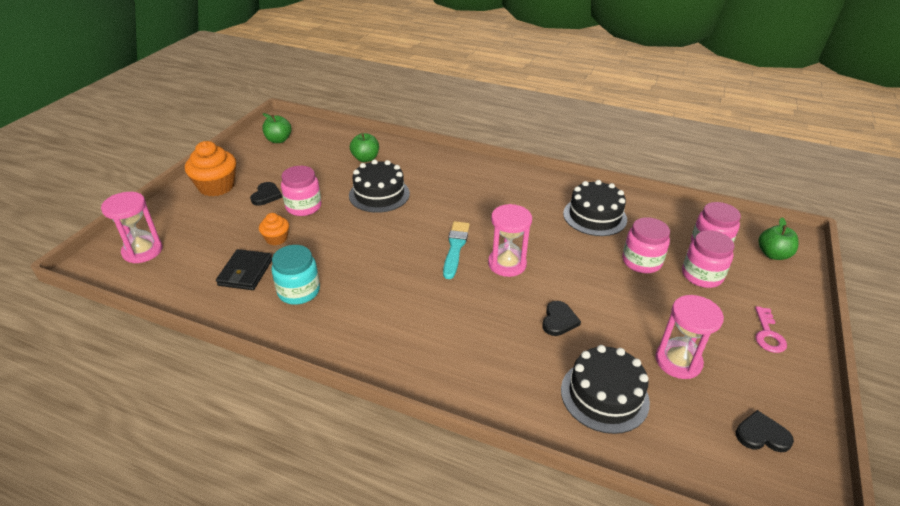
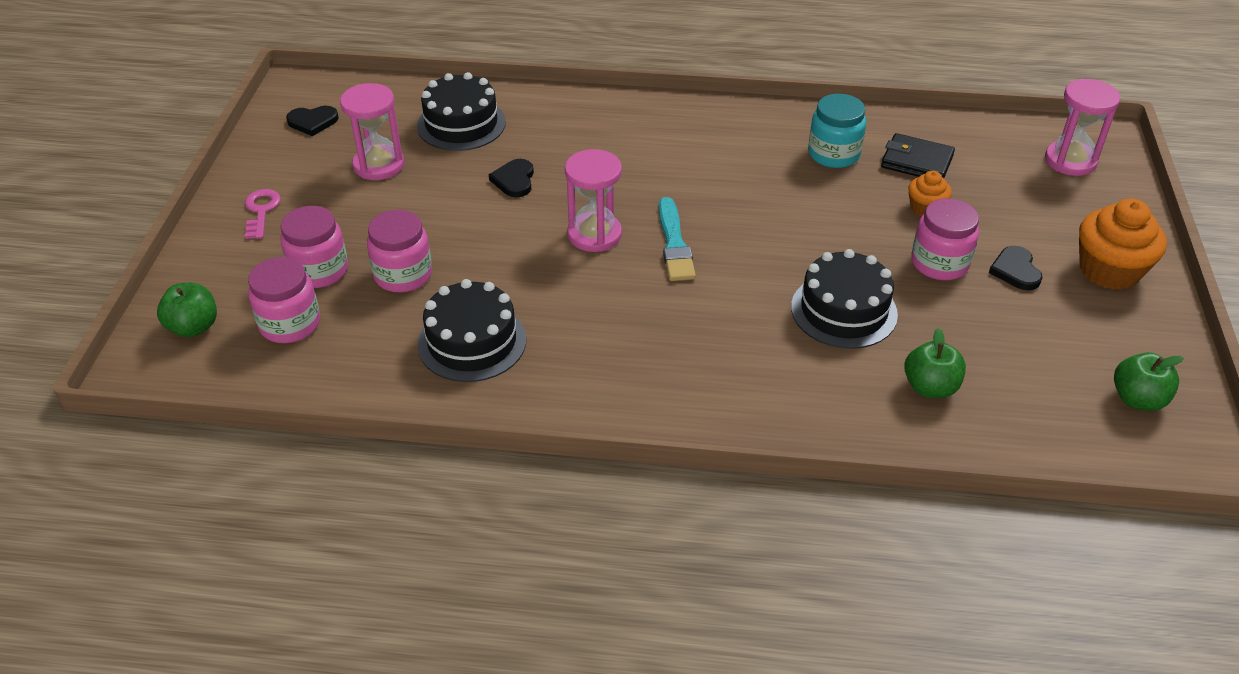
camera: 165 degrees right, 5 degrees up
(246, 272) = (916, 162): black wallet -> black wallet turned 60 degrees counterclockwise

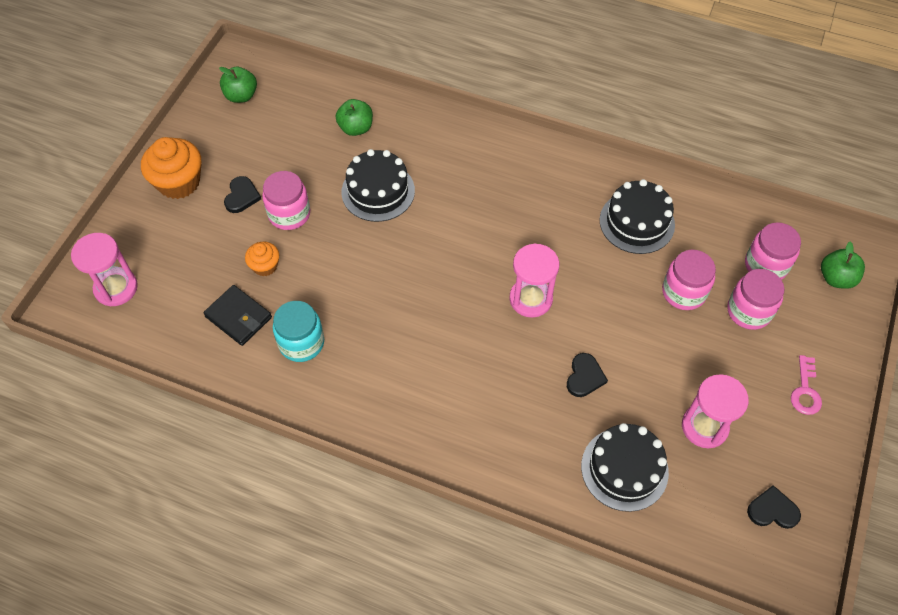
camera: 165 degrees left, 15 degrees up
(674, 244) = (472, 275): turquoise brush -> none

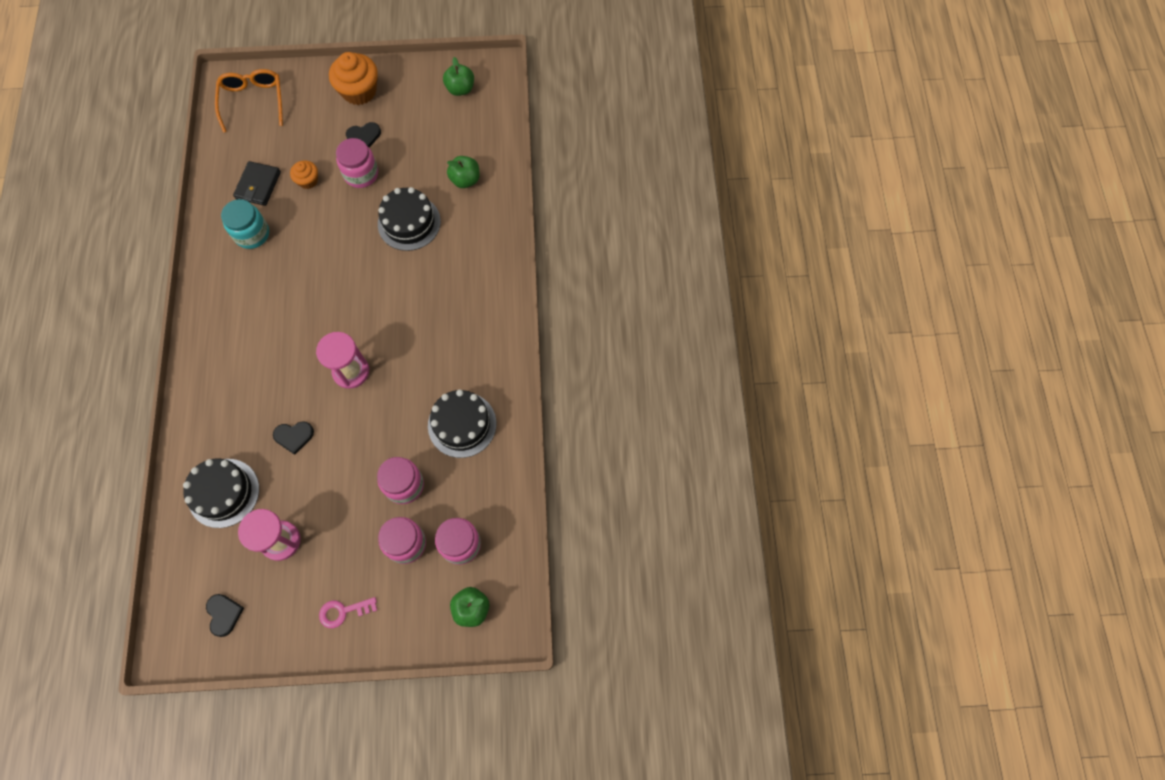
camera: 65 degrees right, 10 degrees up
(116, 288) = (253, 101): pink hourglass -> orange glasses

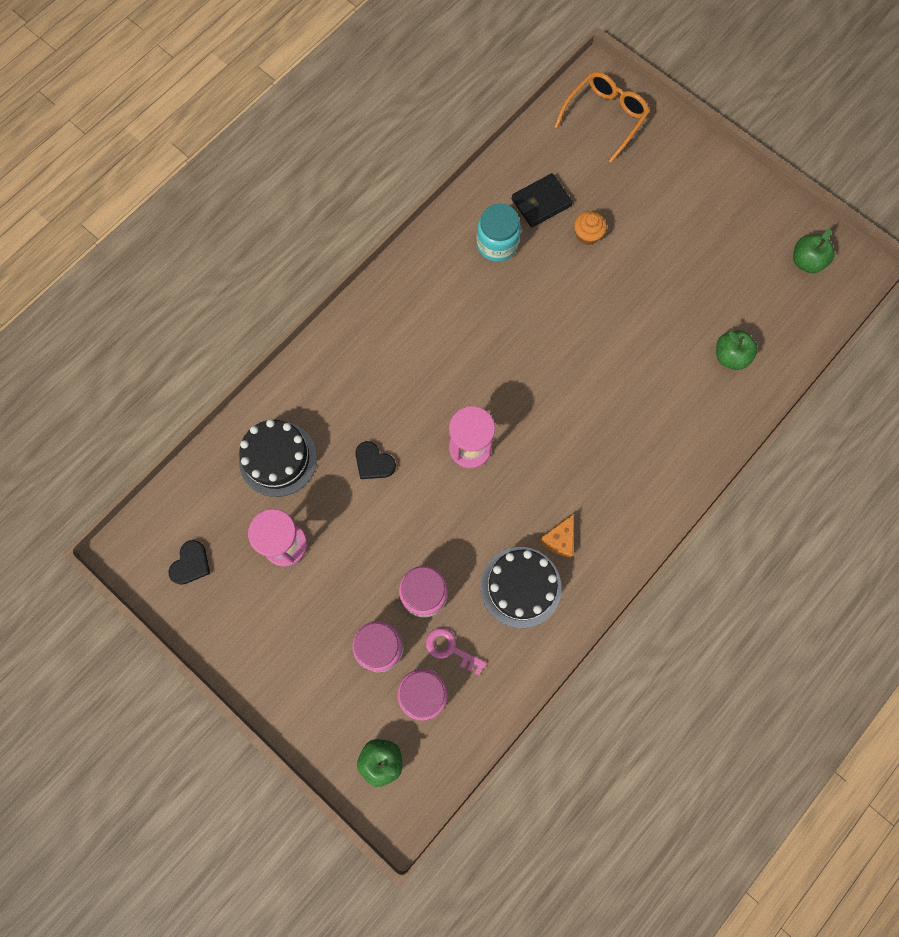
camera: 45 degrees right, 5 degrees up
(343, 611) = (280, 656): pink key -> pink key (451, 649)
(359, 91) = (708, 185): orange cupcake -> none
(361, 174) = (640, 269): pink jar -> none
(364, 136) = (674, 234): black heart -> none
(409, 223) = (641, 353): black cake -> none
(460, 375) = (559, 539): none -> orange cheese

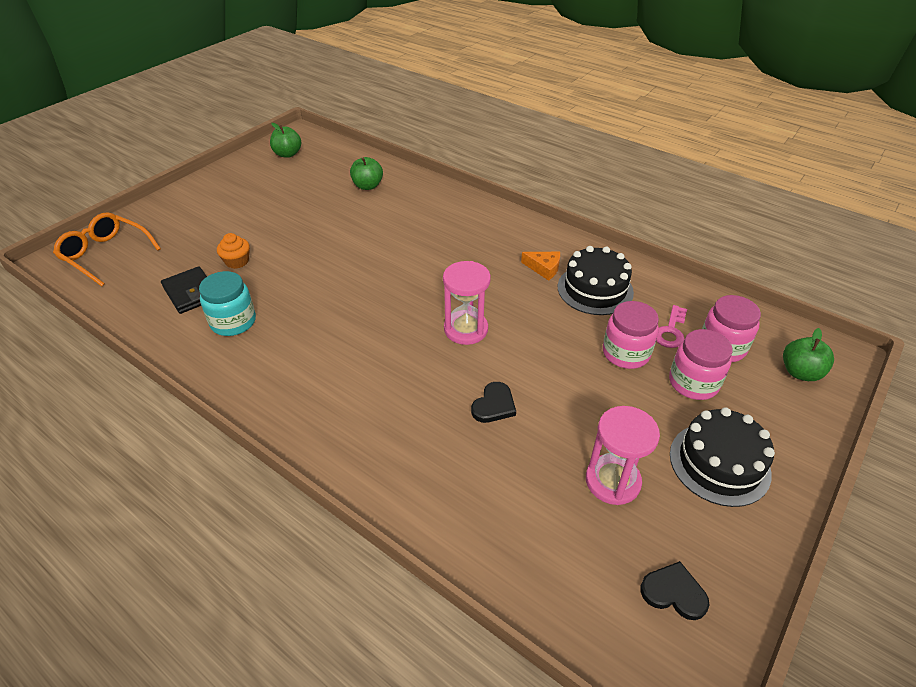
camera: 95 degrees left, 30 degrees down
(278, 458) = (505, 503): black cake -> black cake (719, 463)

